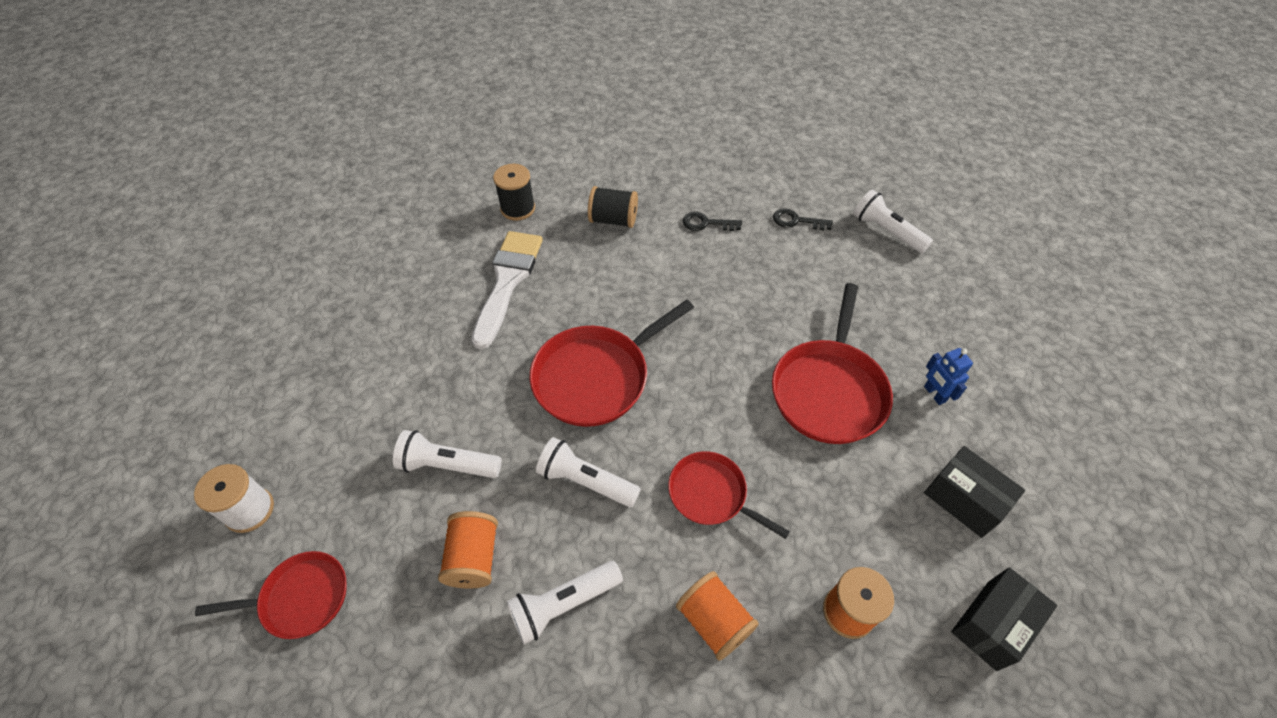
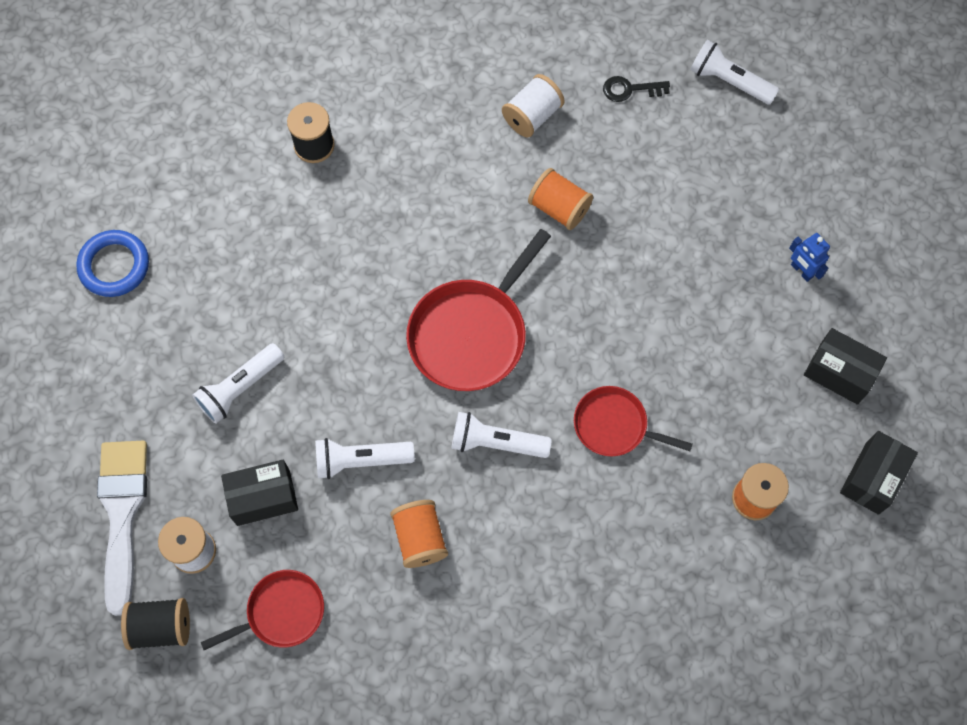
camera: 15 degrees left, 15 degrees up
(316, 258) = (114, 266): none -> blue ring
(340, 476) = (263, 497): none -> black box
(507, 281) = (339, 244): white brush -> white brush (122, 514)
(563, 604) = (513, 556): white flashlight -> white flashlight (240, 388)
(613, 220) = (428, 136): black spool -> black spool (161, 627)
(706, 223) = (532, 116): black key -> white spool
(714, 621) = (644, 536): orange spool -> orange spool (559, 208)
(829, 391) = (701, 292): red pan -> none

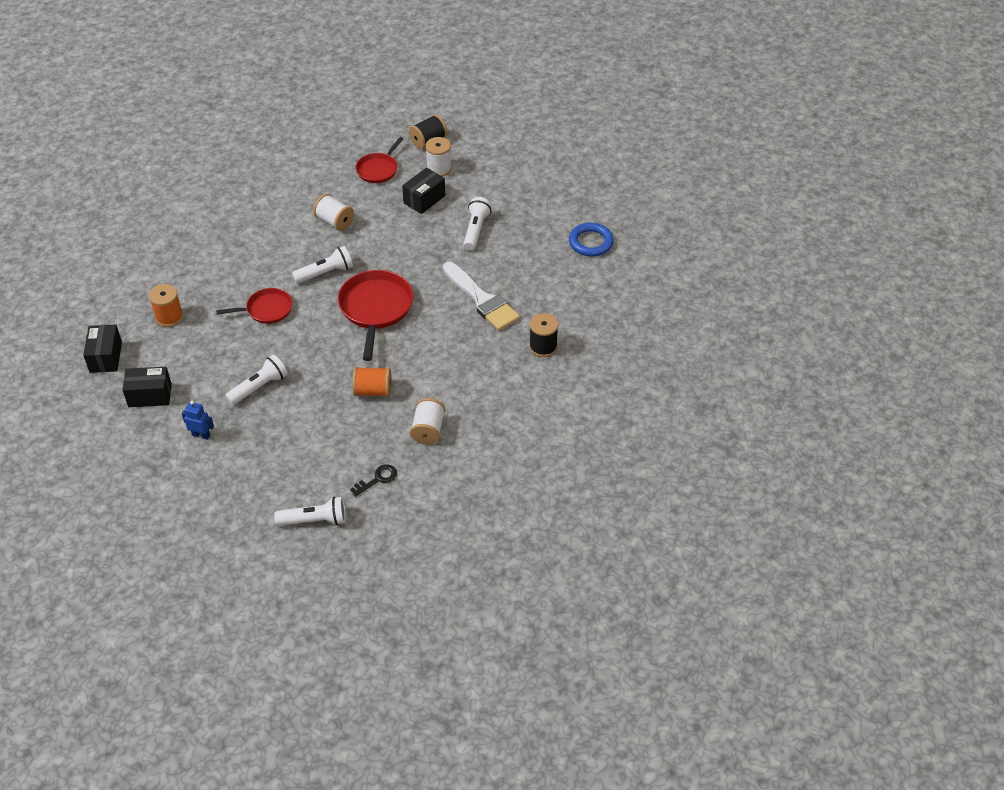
camera: 145 degrees right, 20 degrees down
(122, 514) = (484, 164): white brush -> white brush (482, 299)
(361, 460) = (389, 234): white flashlight -> white flashlight (259, 387)
(420, 538) = (335, 221): orange spool -> white spool

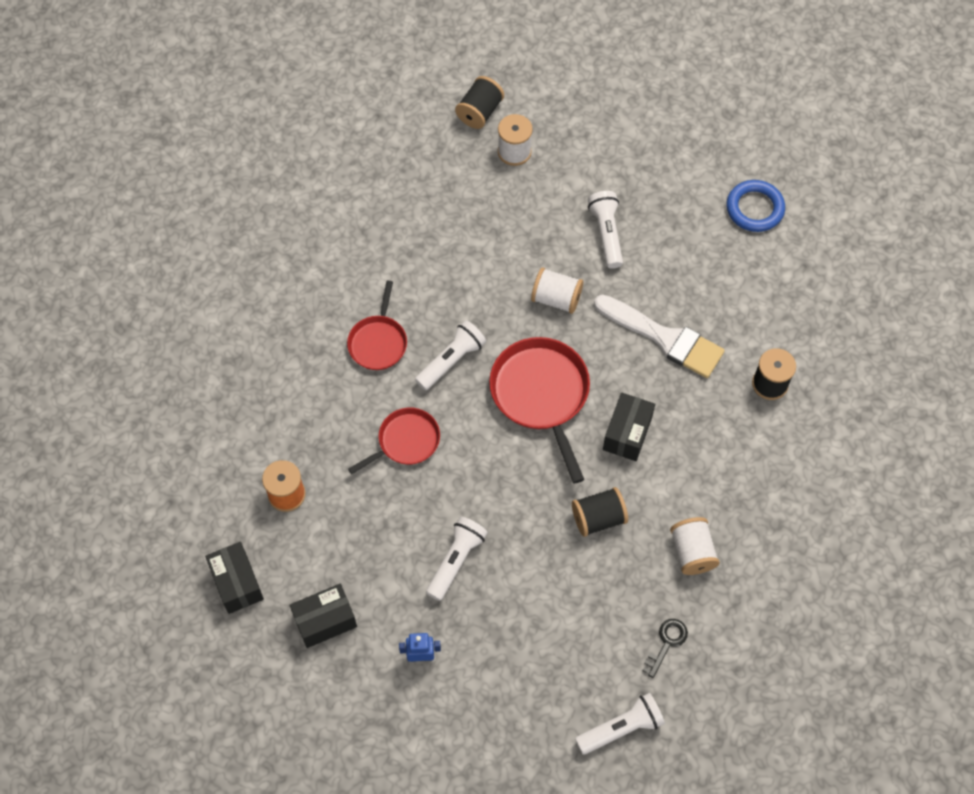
camera: 20 degrees left, 15 degrees up
(335, 221) = (423, 277): white spool -> white spool (556, 298)
(373, 391) = (598, 518): orange spool -> black spool
(378, 169) = (438, 177): red pan -> red pan (378, 342)
(424, 199) = (519, 206): black box -> black box (627, 433)

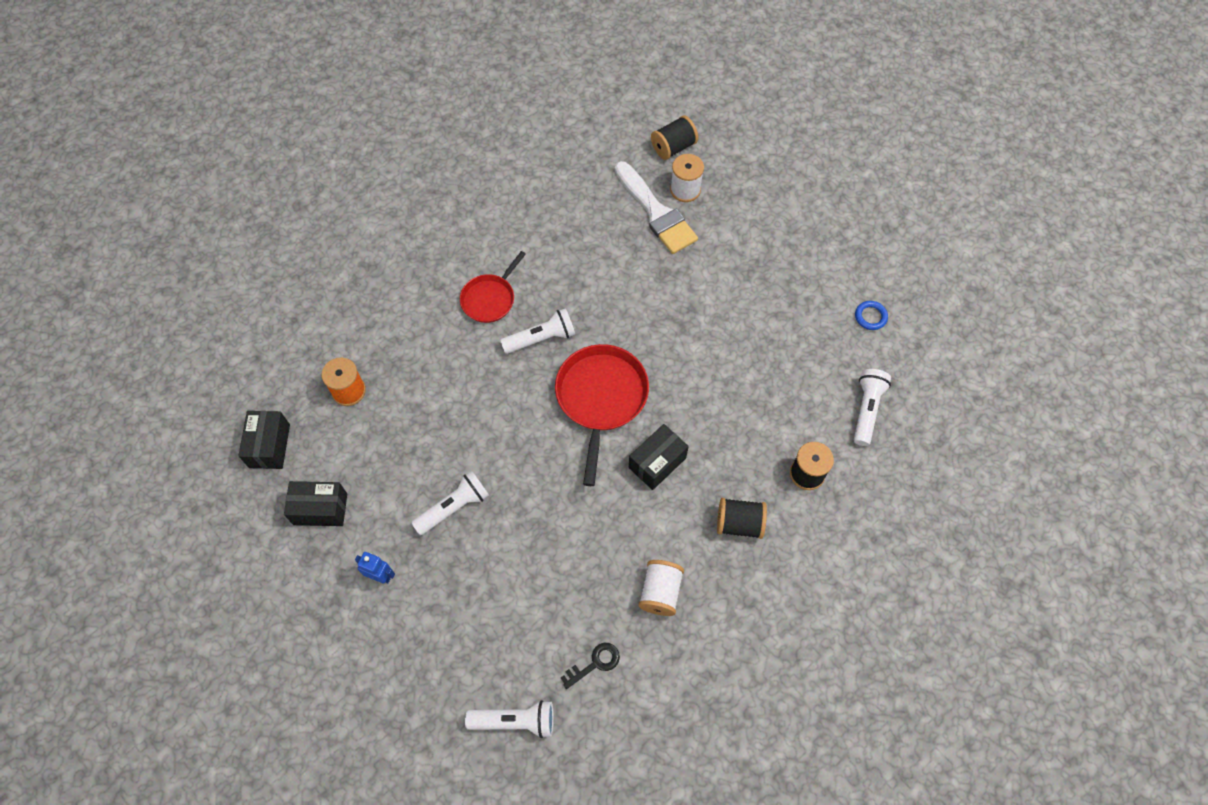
camera: 25 degrees right, 0 degrees up
(406, 441) = (467, 389): red pan -> none
(556, 298) = (656, 323): white spool -> none
(598, 518) = (593, 525): black spool -> black spool (739, 523)
(606, 234) = (728, 287): white flashlight -> white flashlight (866, 410)
(664, 338) = (732, 394): white brush -> white brush (656, 212)
(754, 208) = (870, 317): blue ring -> blue ring, size x0.59

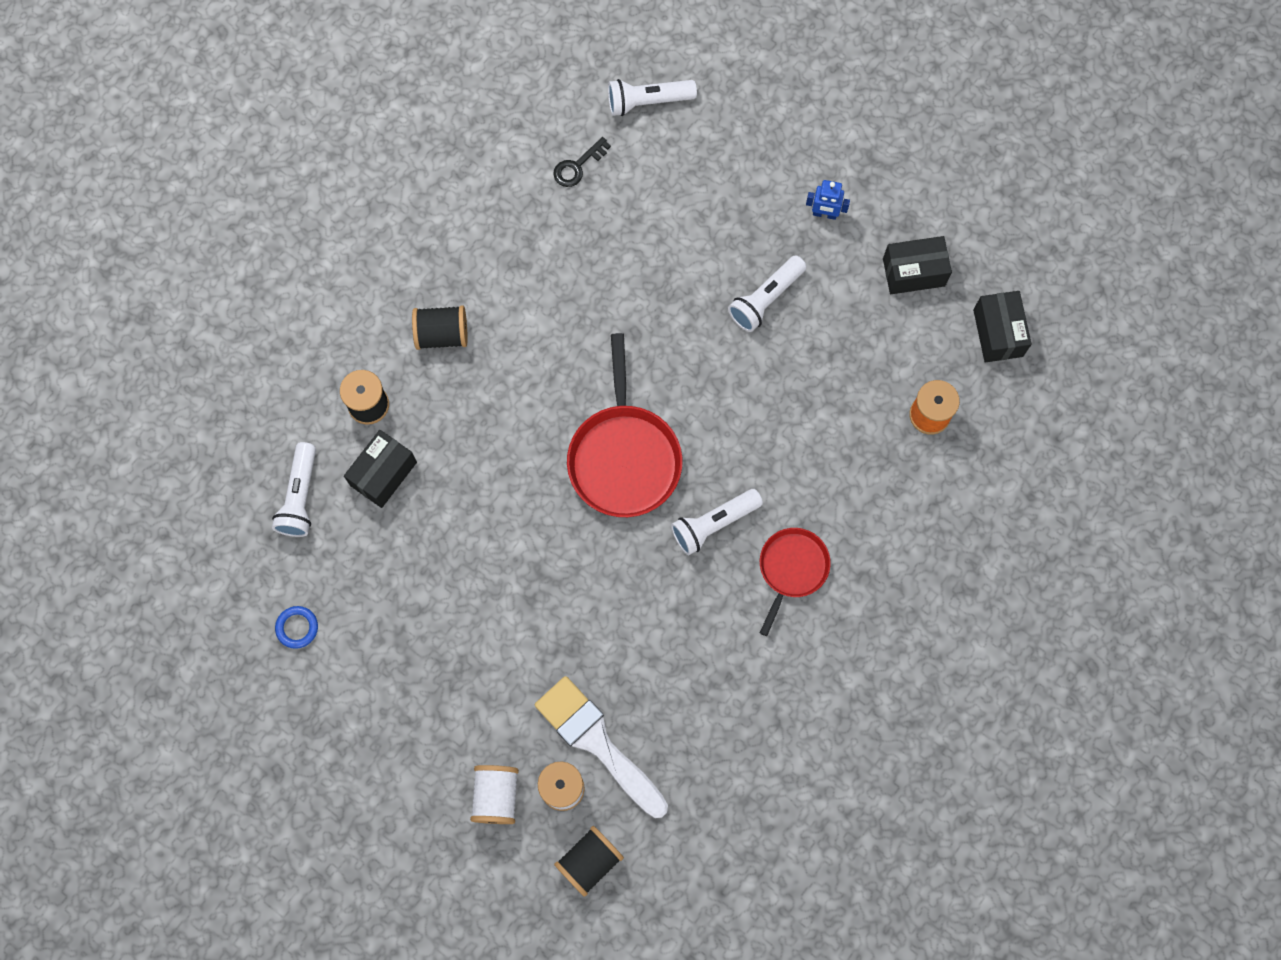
camera: 170 degrees right, 10 degrees up
(657, 463) = (544, 388): black box -> black box (383, 474)
(660, 592) = (520, 247): white spool -> white spool (496, 796)

